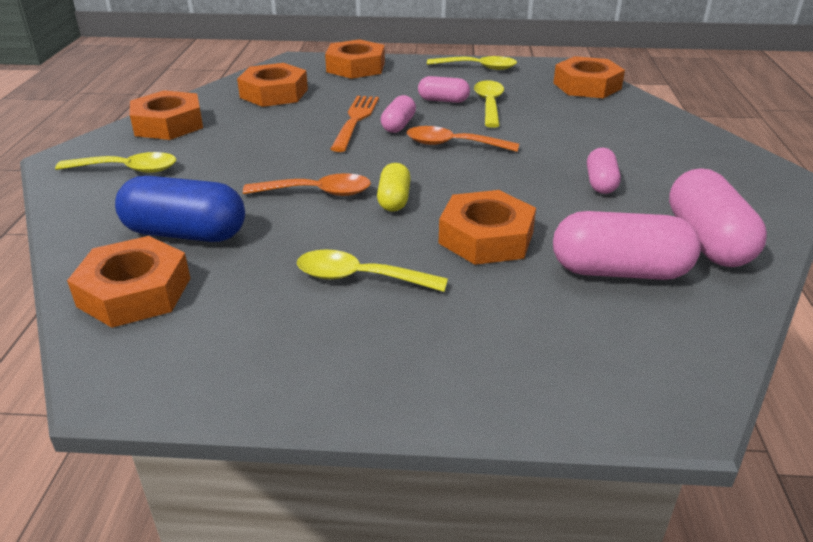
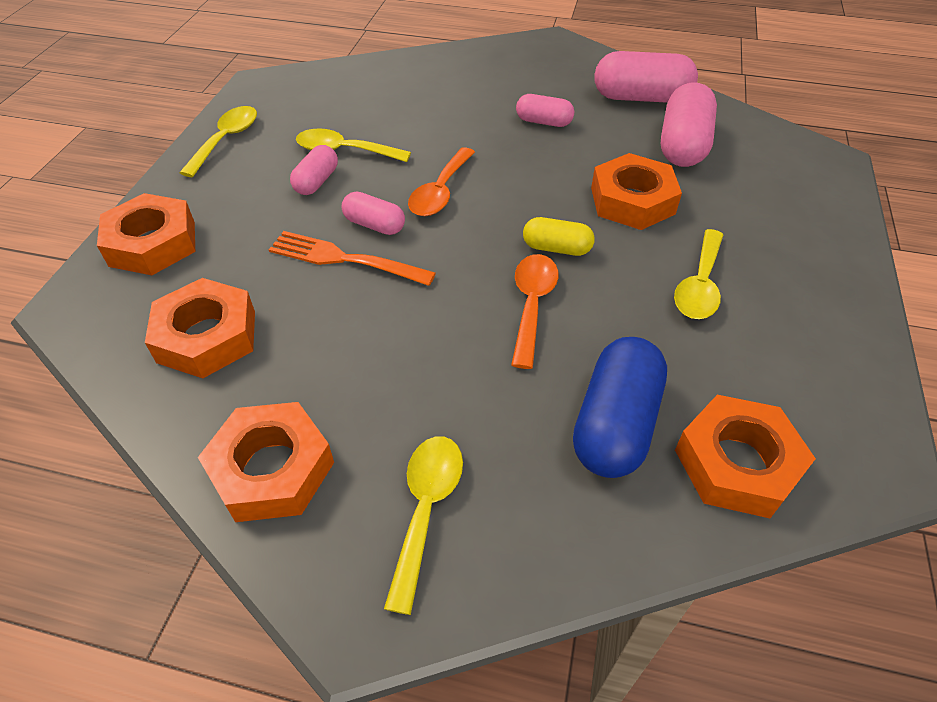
camera: 80 degrees left, 15 degrees up
(587, 86) = (326, 81): orange nut -> none

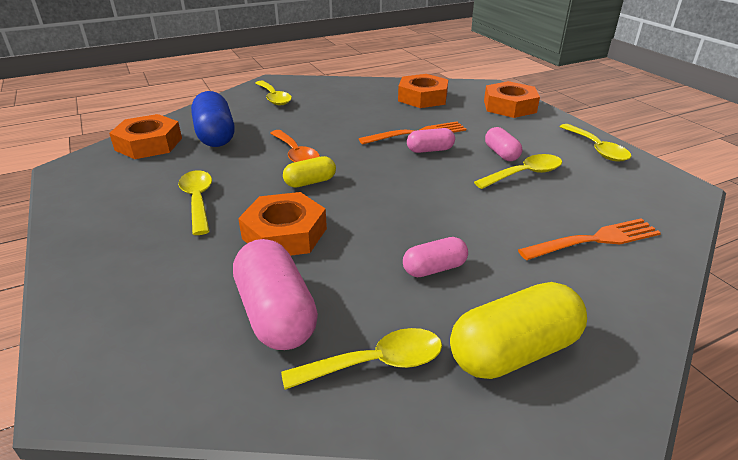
camera: 140 degrees right, 15 degrees down
(271, 469) = (339, 87): orange nut -> none
(406, 88) = (594, 240): none -> orange fork
(440, 191) = (424, 180): orange spoon -> none
(558, 71) = (513, 351): none -> yellow capsule
(641, 98) = (375, 363): pink capsule -> yellow spoon

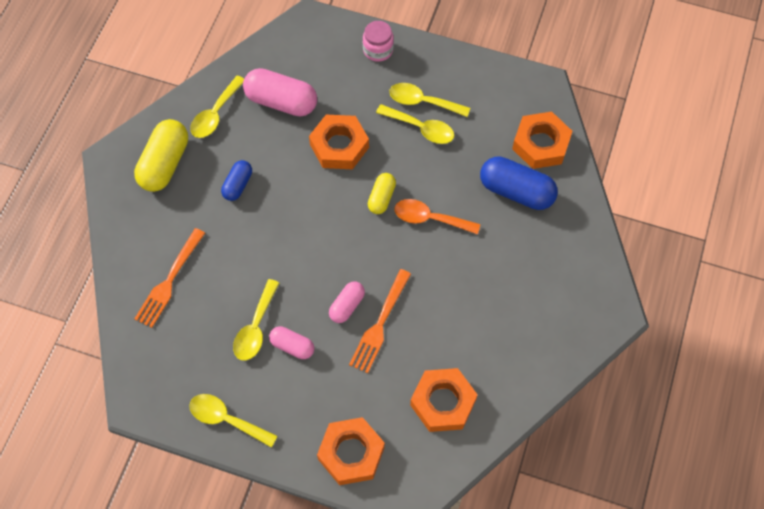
camera: 135 degrees right, 30 degrees up
(96, 285) = (378, 50): none -> pink jar
(273, 98) = (563, 282): yellow spoon -> yellow spoon (423, 102)
(434, 268) = (238, 185): pink capsule -> blue capsule

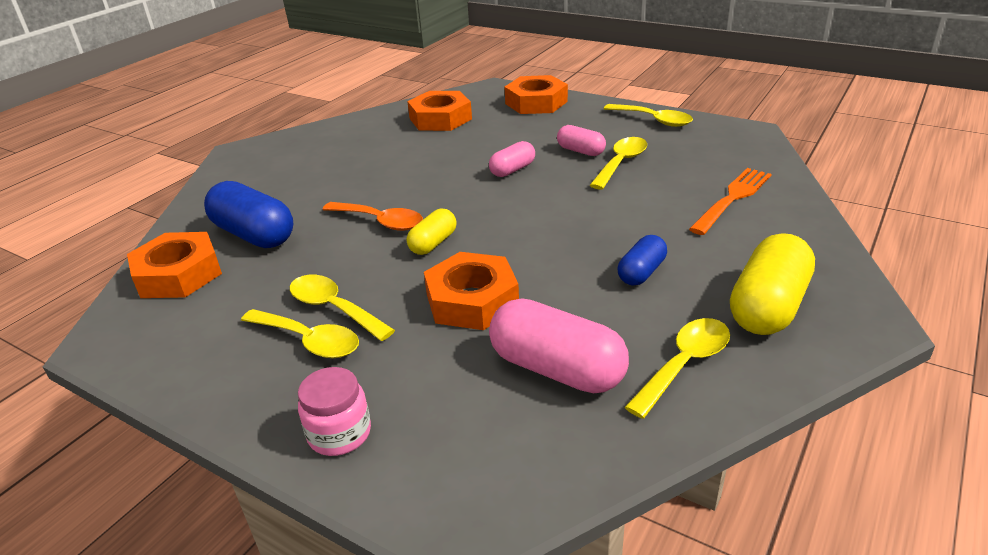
camera: 165 degrees left, 30 degrees down
(380, 324) = (480, 158): orange fork -> none

